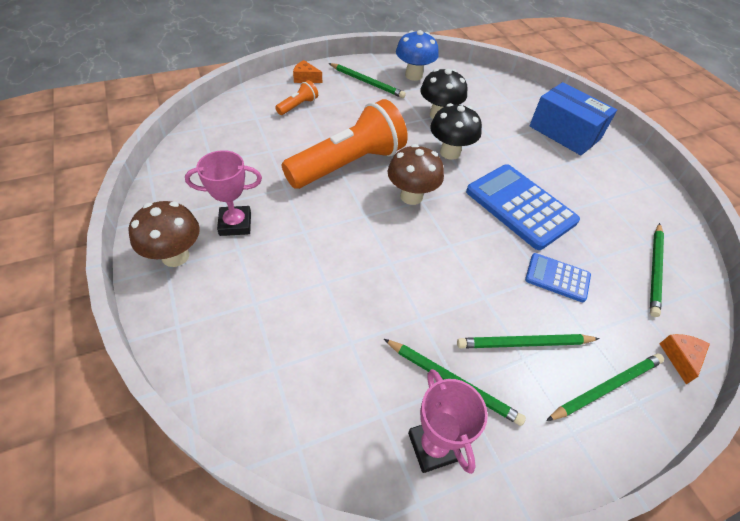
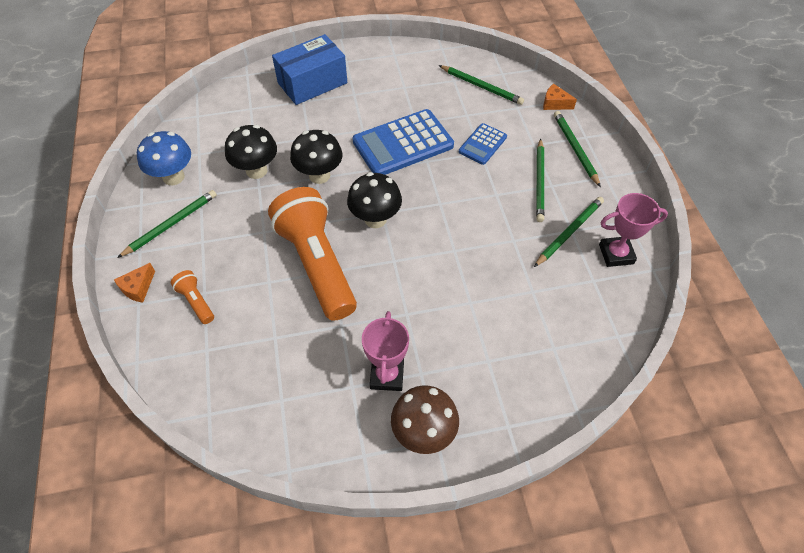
camera: 75 degrees left, 5 degrees up
(411, 196) = (375, 219): brown mushroom -> black mushroom

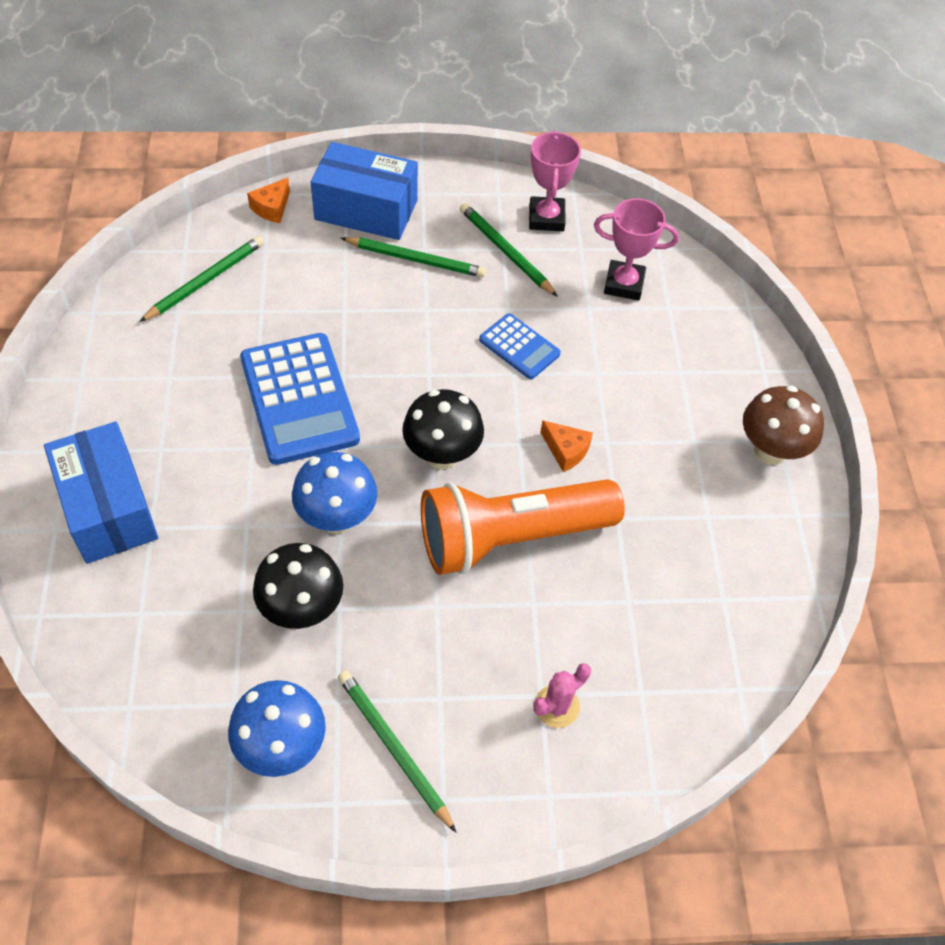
camera: 85 degrees left, 0 degrees up
(138, 288) = (519, 797): orange cheese -> orange cheese (566, 450)
(196, 301) = (556, 706): orange flashlight -> pink cactus
(319, 175) = (337, 518): black mushroom -> blue mushroom
(387, 375) = (695, 476): pink trophy -> pink trophy (624, 284)
(482, 144) = (329, 304): blue calculator -> blue calculator (519, 347)
(575, 149) = (366, 210): green pencil -> blue box

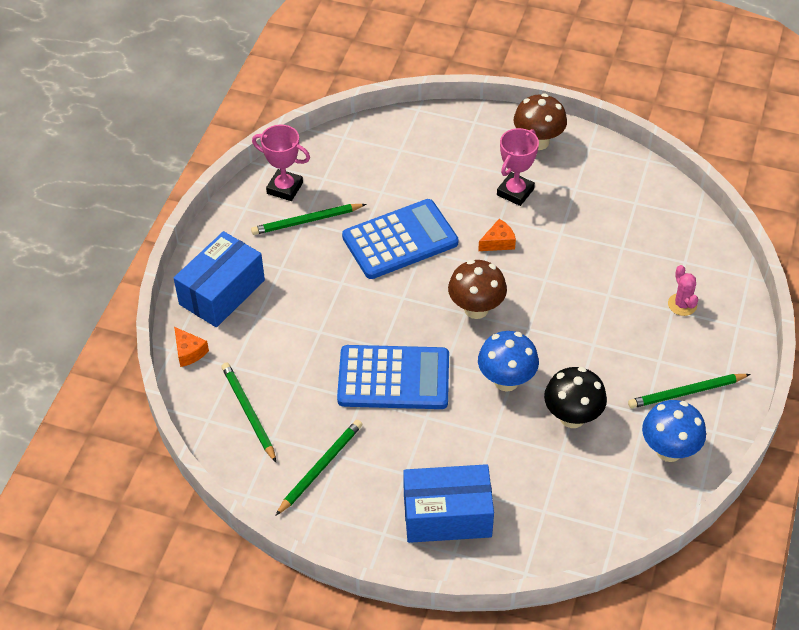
camera: 65 degrees left, 5 degrees down
(416, 259) = (289, 275): green pencil -> green pencil (320, 467)
(442, 455) = (476, 309): black mushroom -> brown mushroom
(511, 537) = (555, 291): orange flashlight -> none
(519, 347) = (400, 240): blue calculator -> blue calculator, size x1.87
(624, 284) = (368, 166): pink trophy -> pink trophy (515, 192)

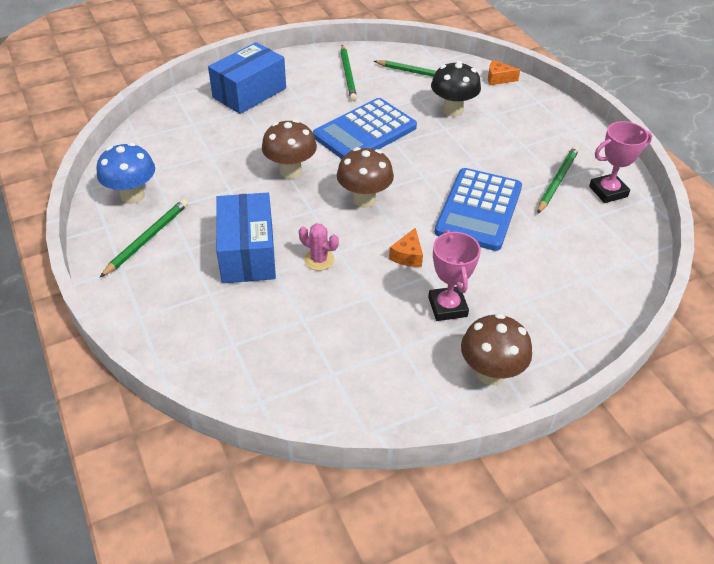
camera: 135 degrees right, 5 degrees down
(222, 292) = (533, 113): blue box -> blue box (248, 253)
(506, 380) = (290, 171): blue mushroom -> brown mushroom
(572, 417) = (222, 177): black mushroom -> black mushroom (452, 110)
(682, 304) = (204, 303): pink cactus -> pink cactus (319, 260)

